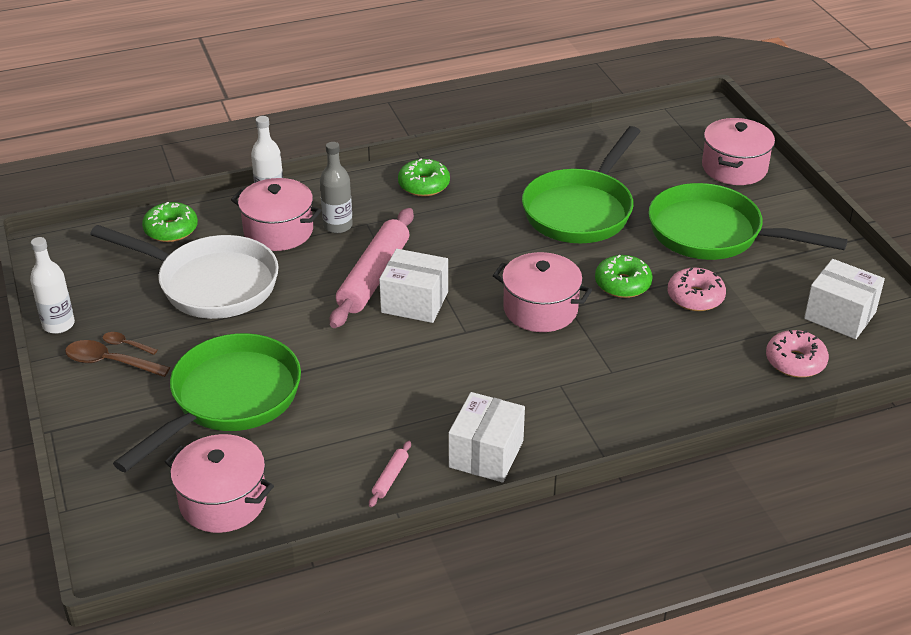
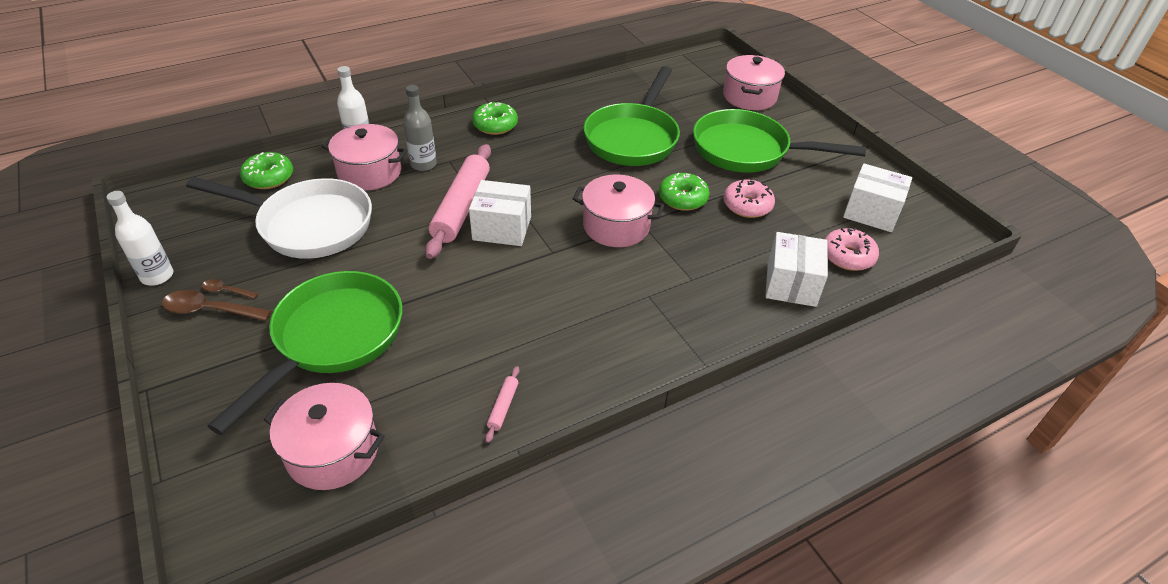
camera: 10 degrees left, 5 degrees up
(486, 454) = (592, 372): white box -> white box (791, 284)

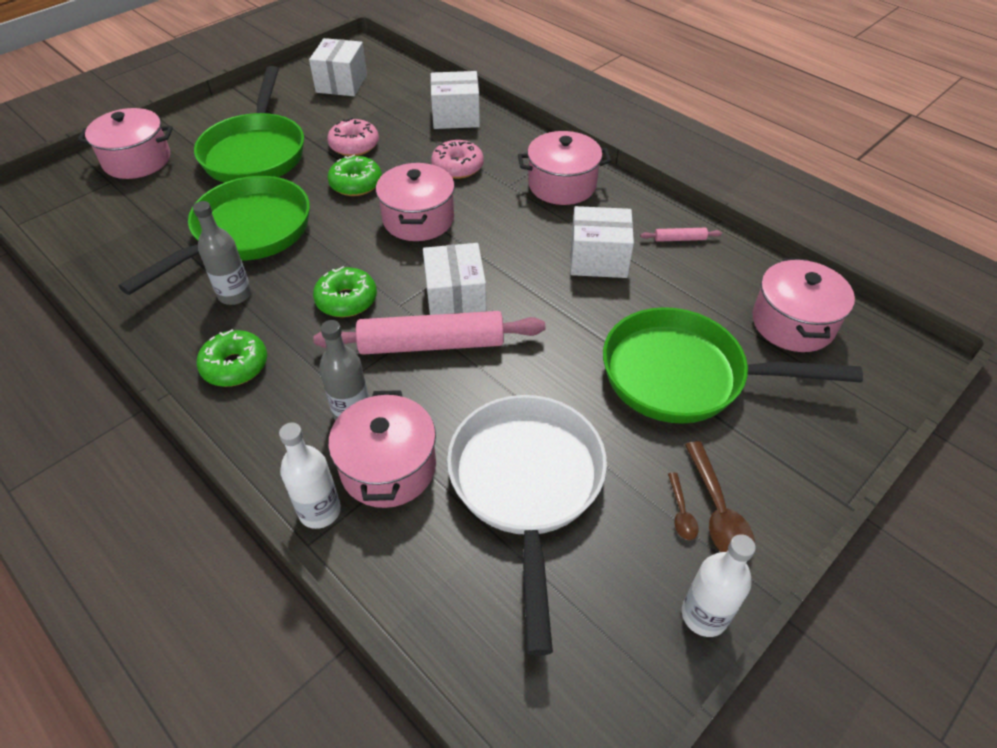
camera: 105 degrees left, 5 degrees up
(269, 178) = (442, 598): green donut -> green donut (346, 300)
(505, 330) = (598, 259): none -> white box
(565, 129) = (235, 295): none -> grey bottle
(633, 138) = (245, 234): green pan -> green pan turned 60 degrees counterclockwise
(634, 337) = (562, 185): none -> pink pot
(847, 256) = (408, 93): pink donut -> pink donut (457, 167)

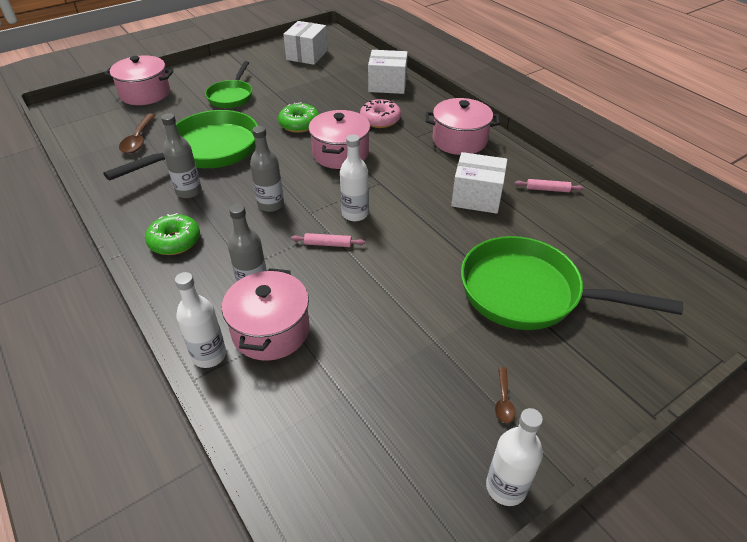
camera: 10 degrees right, 5 degrees down
(256, 152) = (231, 96): green pan -> green pan, size x0.58
(346, 300) = (271, 204): green donut -> grey bottle
(354, 145) = (305, 98): pink donut -> none
(431, 344) = (328, 244): pink rolling pin -> pink rolling pin, size x0.41
(455, 299) = (355, 214): white box -> white bottle
(526, 486) = (377, 360): white pan -> none
(718, 511) = (535, 404): brown spoon -> brown spoon (138, 139)
(793, 323) = (632, 264): pink pot -> none

